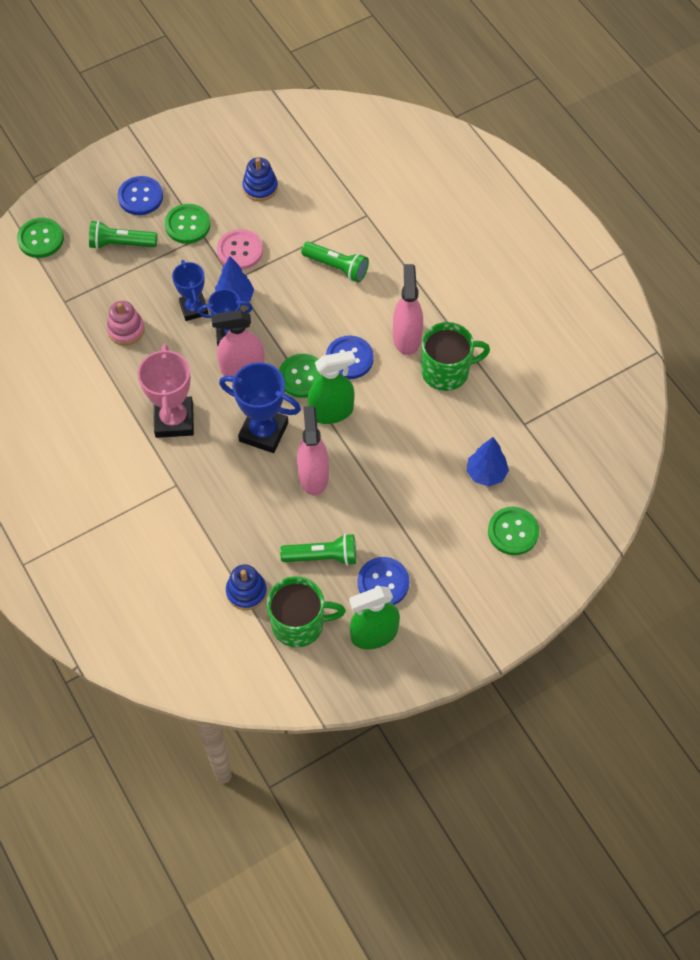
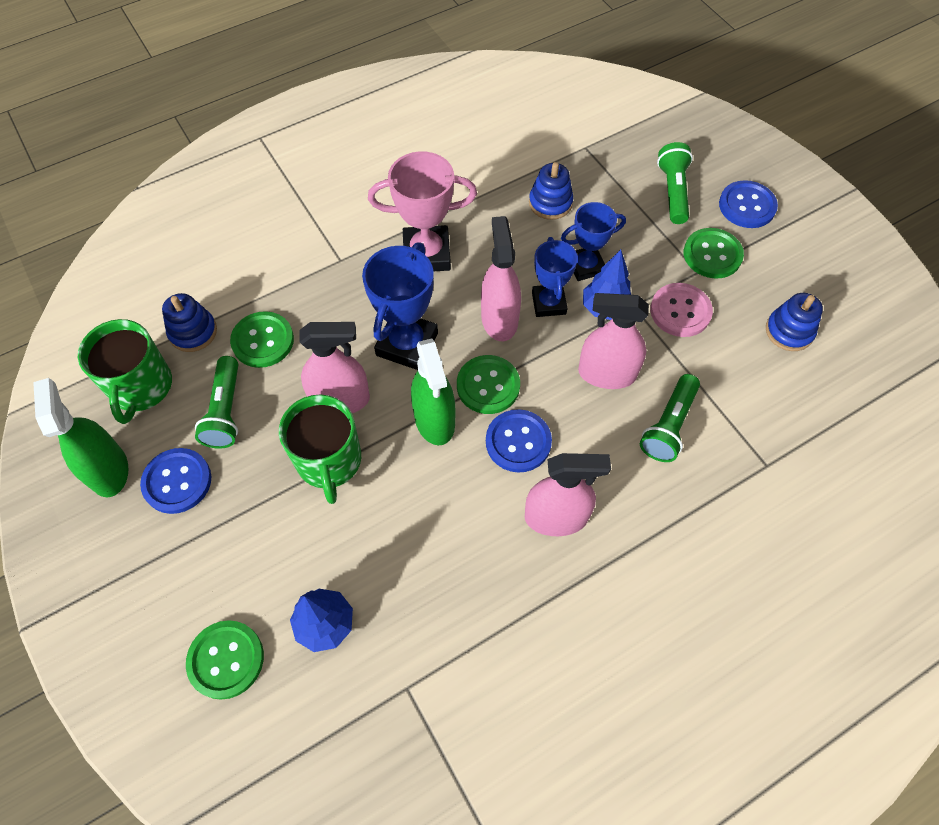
camera: 90 degrees right, 0 degrees up
(40, 239) = (669, 121): green button -> green button (263, 341)
(126, 330) = (550, 203): pink stacking toy -> blue stacking toy
(293, 301) = (606, 374): none -> pink spray bottle
(446, 371) = (500, 572): green mug -> green mug (329, 461)

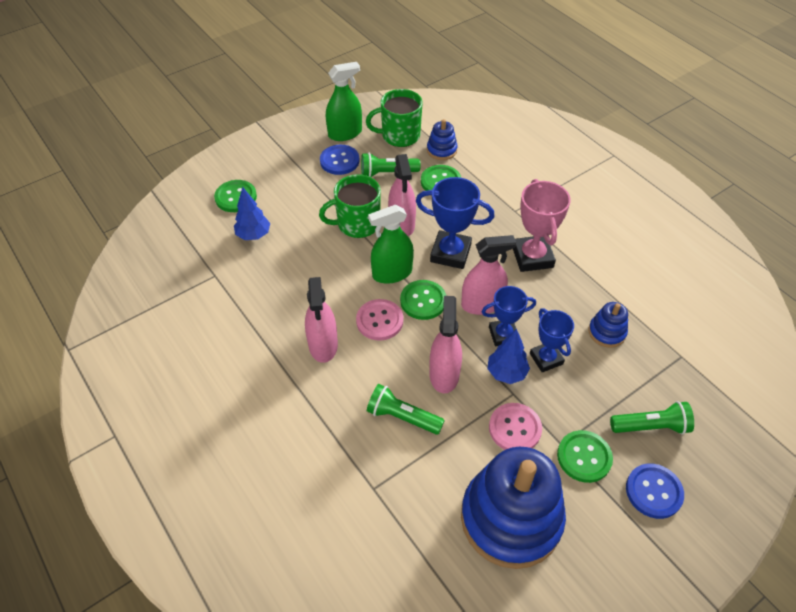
camera: 85 degrees right, 10 degrees down
(518, 442) = (379, 321): blue button -> pink button
(789, 331) = (511, 518): blue stacking toy -> blue stacking toy, size x2.27

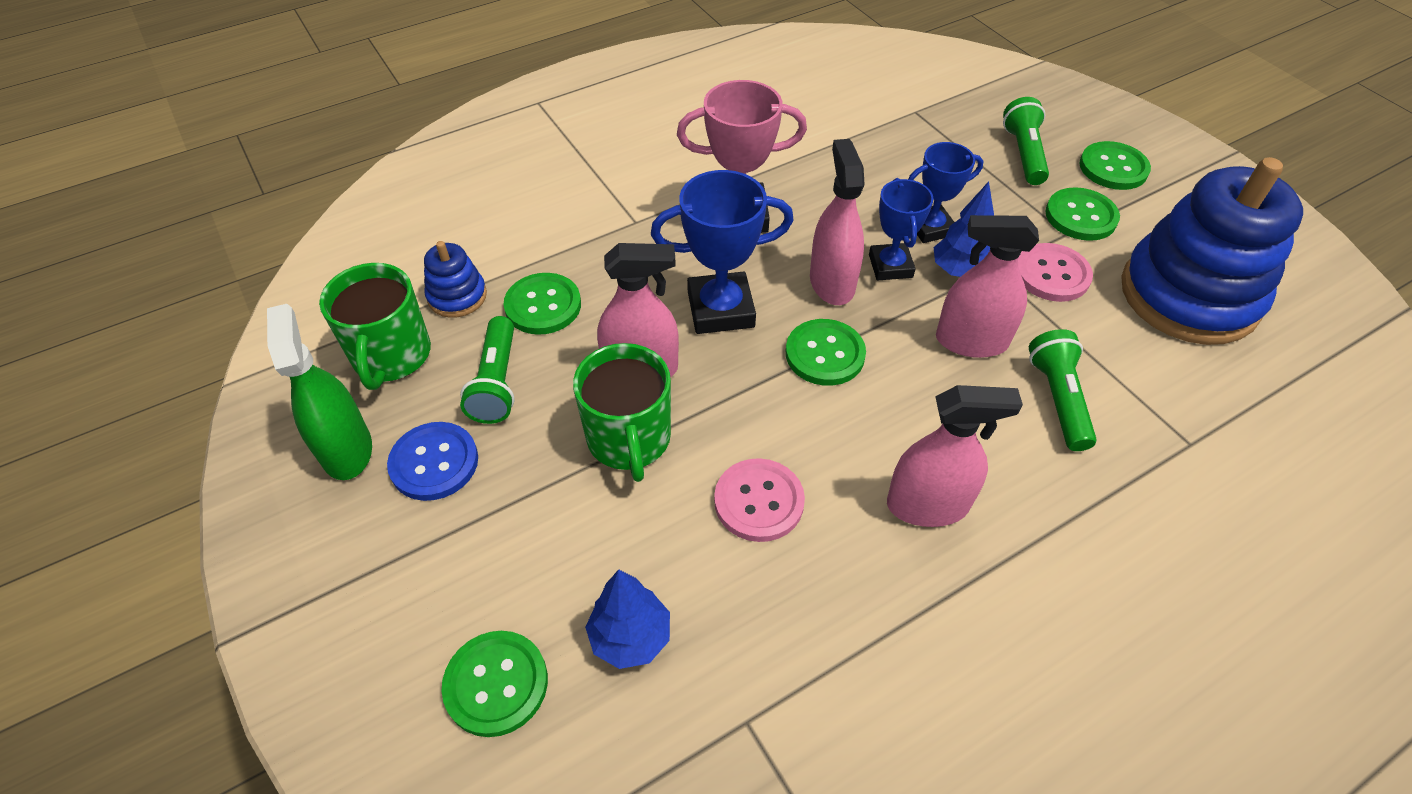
camera: 85 degrees left, 0 degrees up
(379, 321) = (869, 417): pink button -> pink button (759, 501)
(392, 273) = (761, 392): green spray bottle -> none
(402, 417) = (1057, 399): green flashlight -> green flashlight turned 150 degrees clockwise
(450, 253) = (720, 309): blue trophy -> blue trophy turned 60 degrees clockwise
(607, 332) = (880, 165): blue stacking toy -> none
(653, 491) = (1113, 168): blue button -> green button

